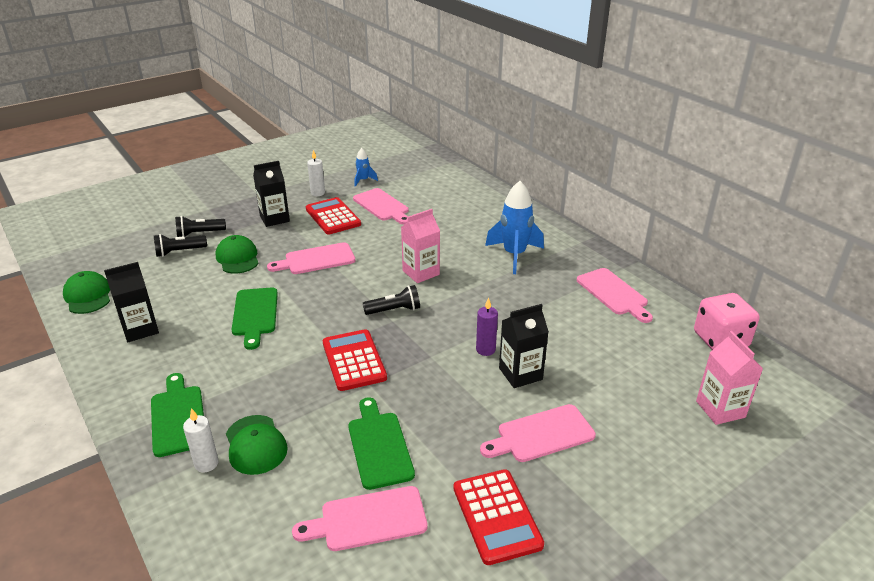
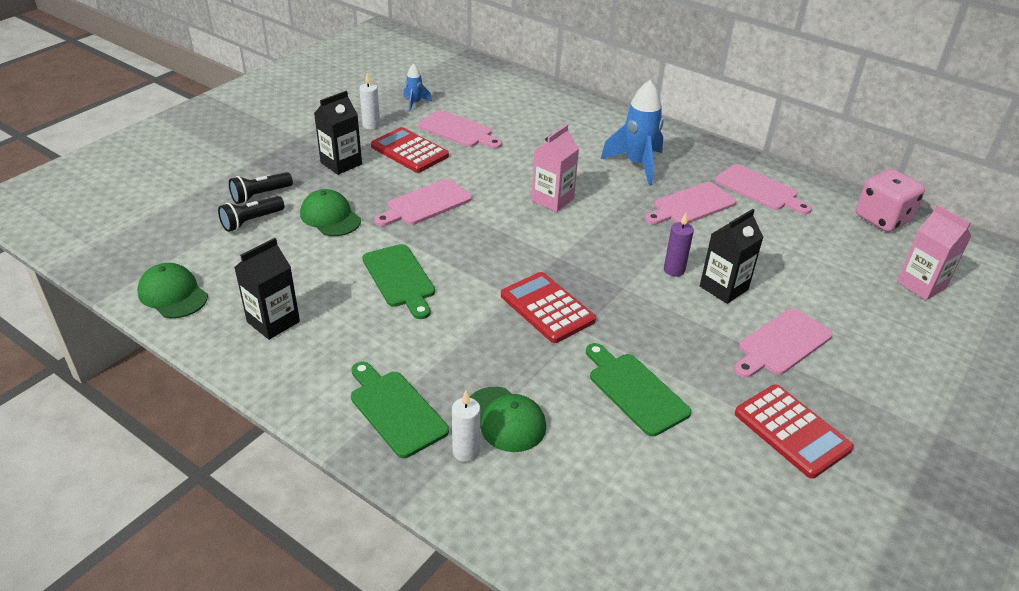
camera: 20 degrees left, 5 degrees up
(368, 519) = (674, 465): pink cutting board -> pink cutting board (691, 205)
(394, 310) = (552, 246): black flashlight -> none

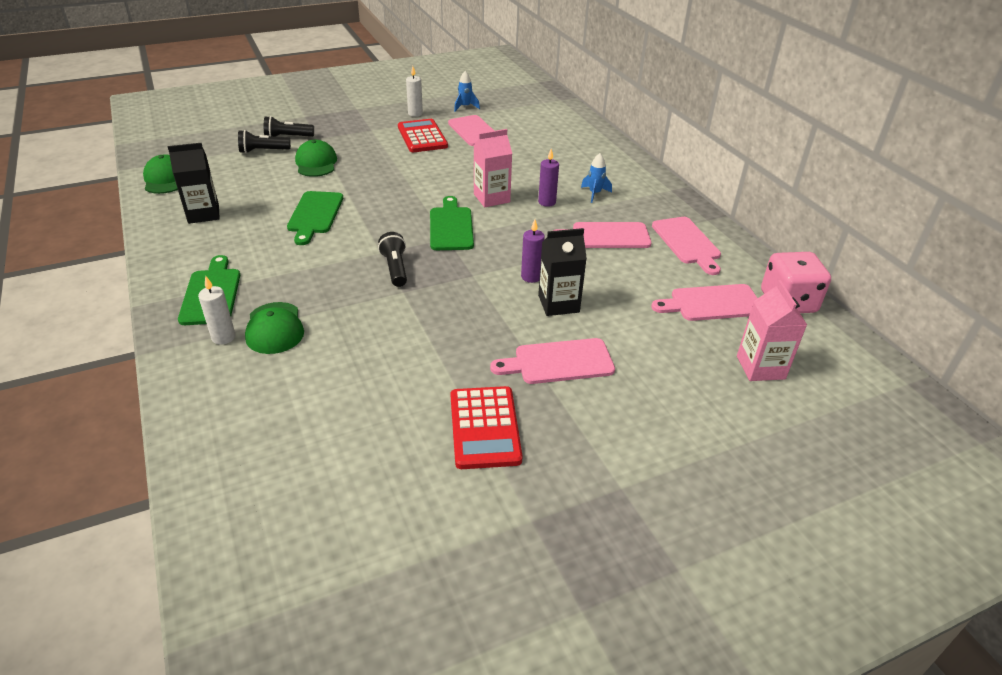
camera: 30 degrees right, 0 degrees up
(341, 163) = (364, 132): black carton -> none
(425, 204) = (391, 173): pink cutting board -> pink cutting board (711, 303)
(547, 308) = (395, 268): red calculator -> black flashlight
(606, 187) = (547, 202): none -> purple candle
(635, 390) = (392, 347): green cutting board -> green cutting board (451, 226)
(637, 165) = (594, 194): blue rocket -> blue rocket, size x0.51

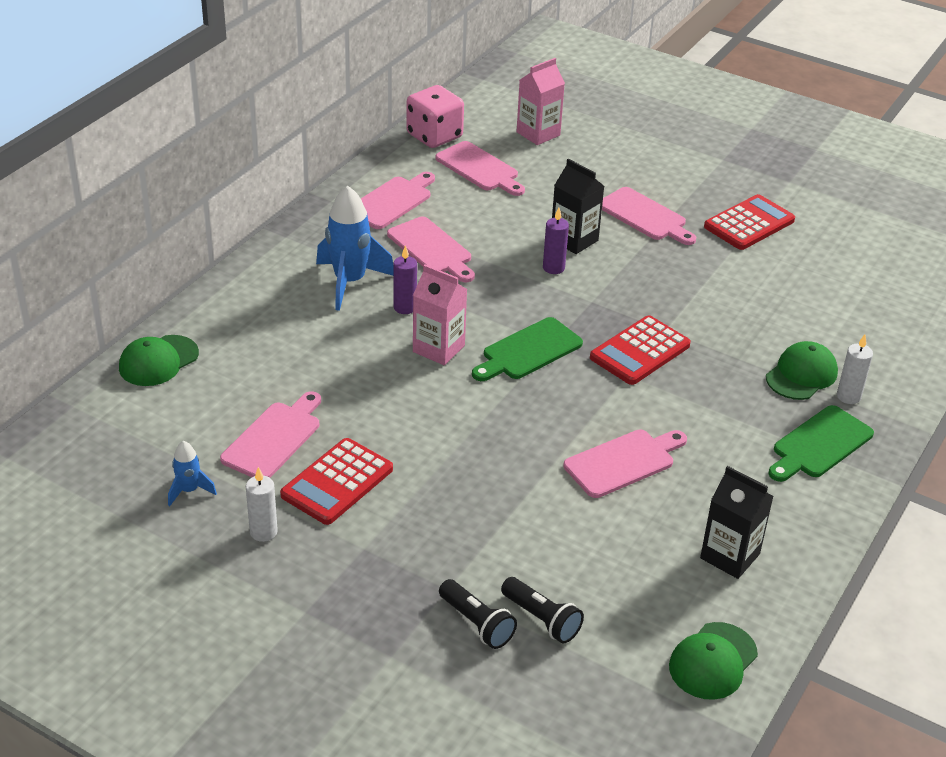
camera: 125 degrees left, 0 degrees up
(315, 215) = (623, 462): green cutting board -> pink cutting board
(316, 163) = (515, 540): green cap -> green cap (158, 361)
(395, 268) = (640, 351): black flashlight -> red calculator
(594, 194) = (349, 282): blue rocket -> blue rocket, size x1.98

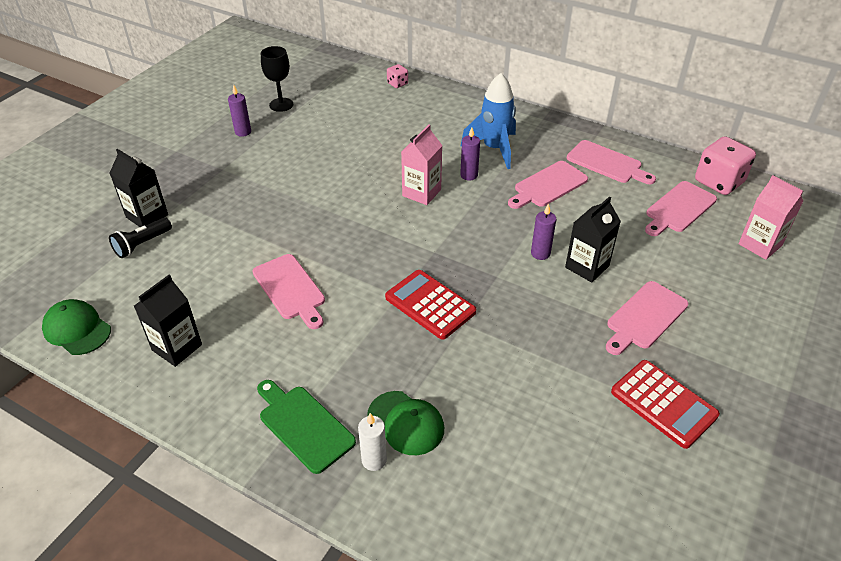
camera: 90 degrees right, 5 degrees up
(158, 361) = (397, 83): green cap -> pink dice
(189, 491) = (281, 105): blue rocket -> black goblet
(263, 532) = (243, 132): white candle -> purple candle
(274, 438) = (325, 129): pink cutting board -> none
(337, 482) = (282, 155): red calculator -> none
(477, 623) = (147, 216): black flashlight -> black carton
(528, 351) = (423, 238): green cutting board -> none

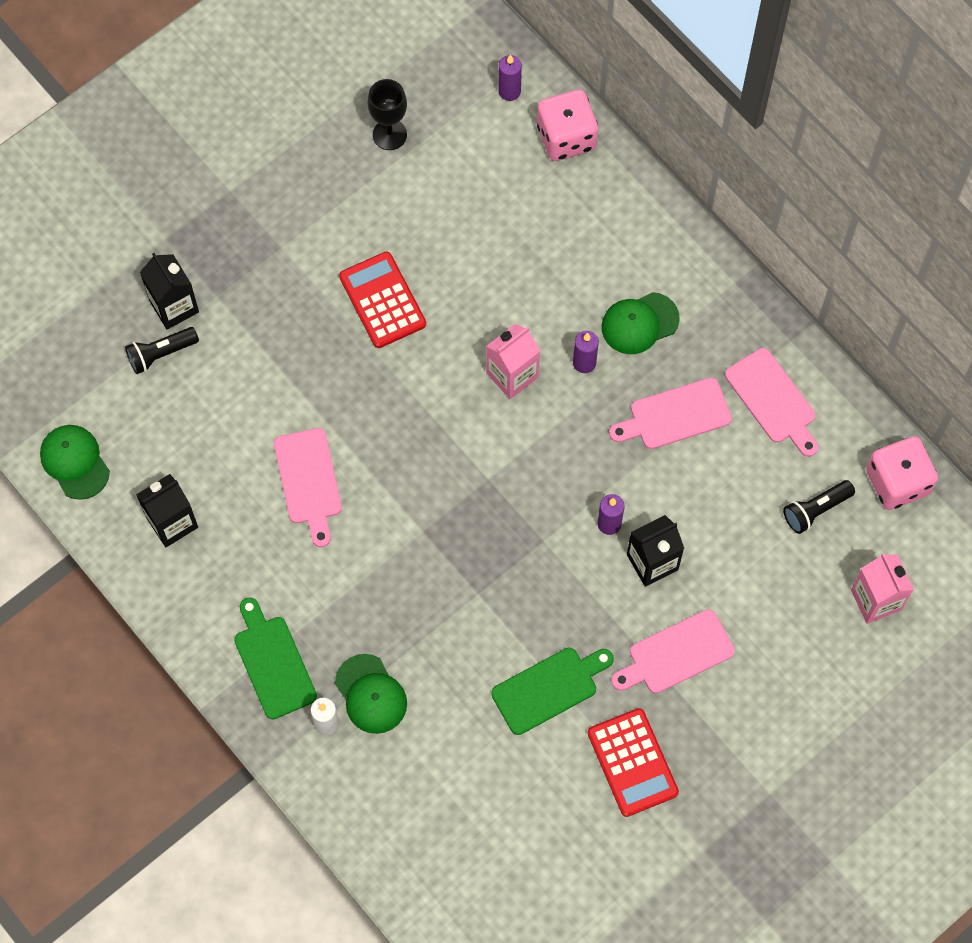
camera: 20 degrees right, 25 degrees up
(243, 132) = (324, 179): purple candle -> purple candle (509, 91)
(397, 83) = (566, 137): pink dice -> pink dice, size x2.02
(430, 305) = (452, 556): red calculator -> red calculator (382, 300)
(494, 149) = (639, 323): blue rocket -> green cap
(559, 371) = (549, 688): none -> green cutting board
(678, 209) = (816, 510): pink cutting board -> black flashlight

